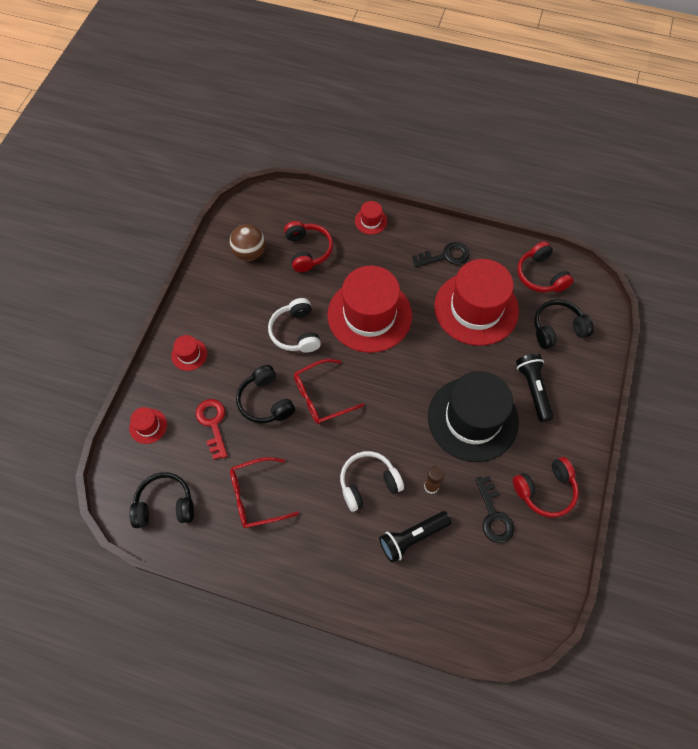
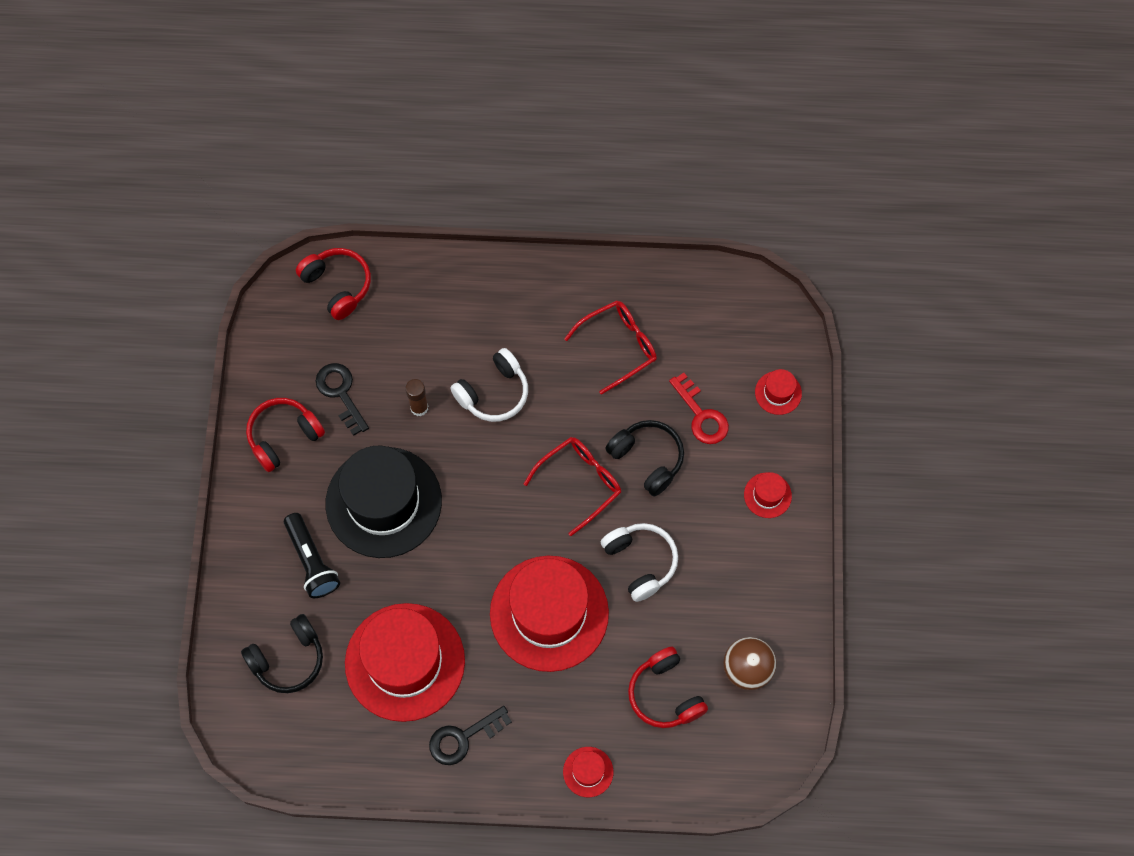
camera: 165 degrees right, 5 degrees up
(165, 505) = (718, 311): black headphones -> none
(412, 537) = (429, 346): black flashlight -> none
(541, 275) = (320, 741): red headphones -> red headphones (337, 286)

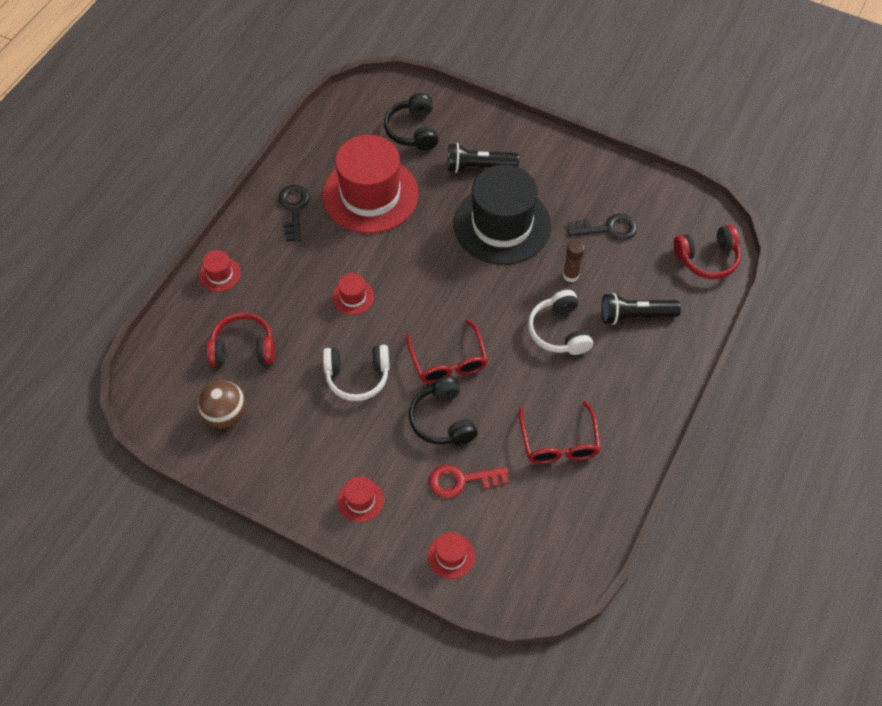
camera: 115 degrees right, 10 degrees down
(283, 436) = (588, 182): red headphones -> none
(441, 329) = (635, 315): none -> black flashlight
(549, 613) = (353, 297): red hat -> red hat, size x0.41
(647, 459) = (443, 420): black headphones -> black headphones turned 90 degrees clockwise

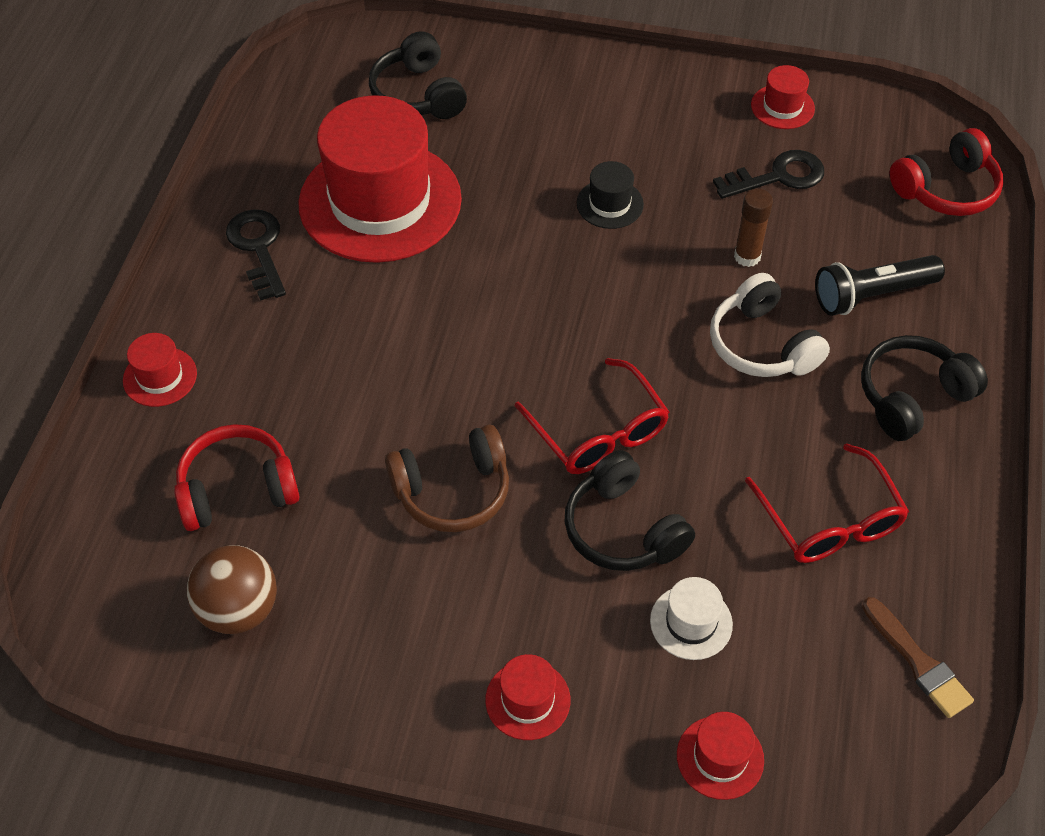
camera: 15 degrees left, 5 degrees down
(353, 297) = (403, 364): red hat -> red hat (782, 107)
(357, 376) = (452, 491): white headphones -> brown headphones
(461, 480) = (691, 622): red key -> white hat
(479, 166) = (541, 126): black flashlight -> none
(502, 225) = (610, 204): black hat -> black hat, size x0.41
(577, 533) = (918, 662): none -> brown brush
(634, 382) = (912, 397): none -> black headphones

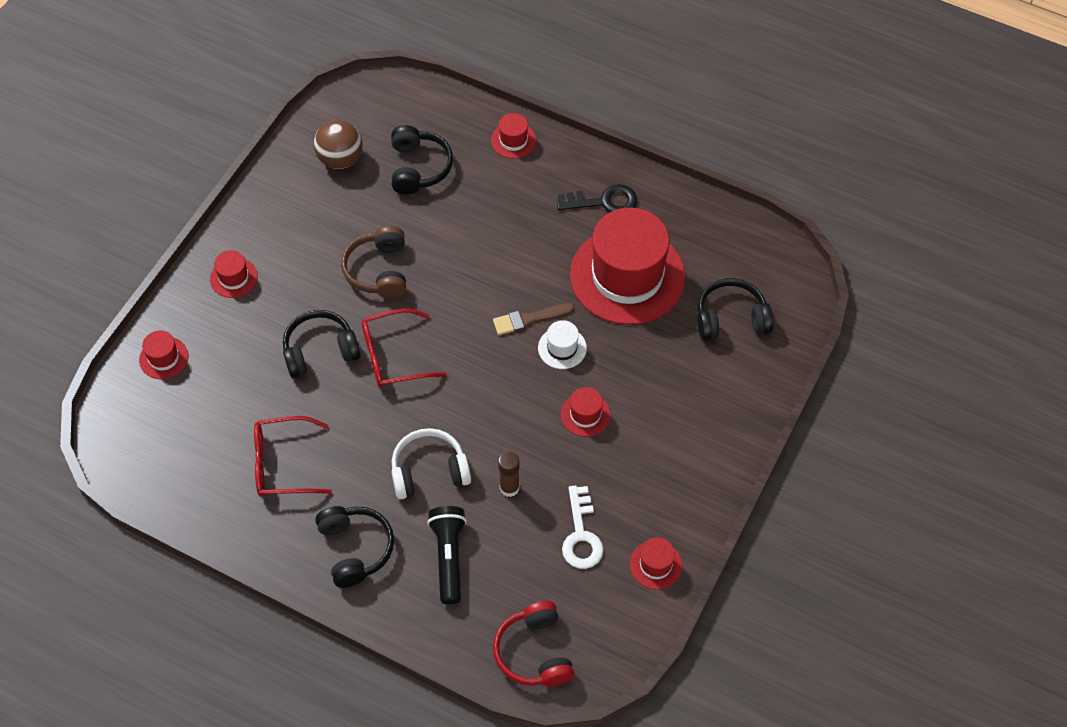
camera: 105 degrees right, 5 degrees up
(237, 489) = (418, 168): red headphones -> black headphones
(610, 204) = (585, 414): black hat -> red hat
(691, 622) = (246, 368): white hat -> white hat (562, 348)
(778, 176) = (581, 535): black key -> white key
(918, 662) = (174, 477): brown brush -> brown brush (529, 319)

